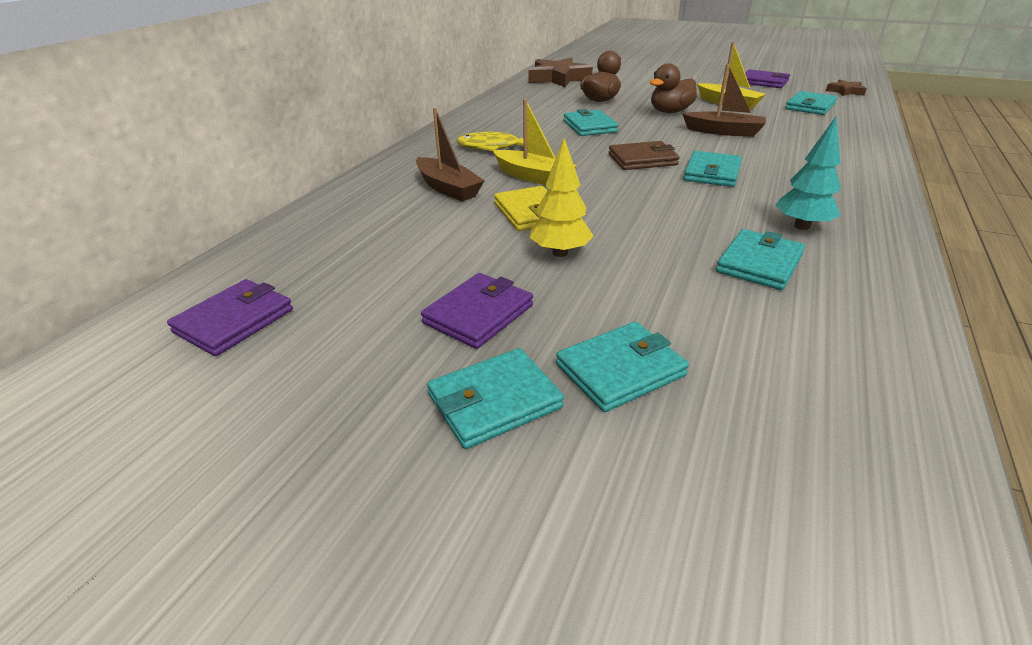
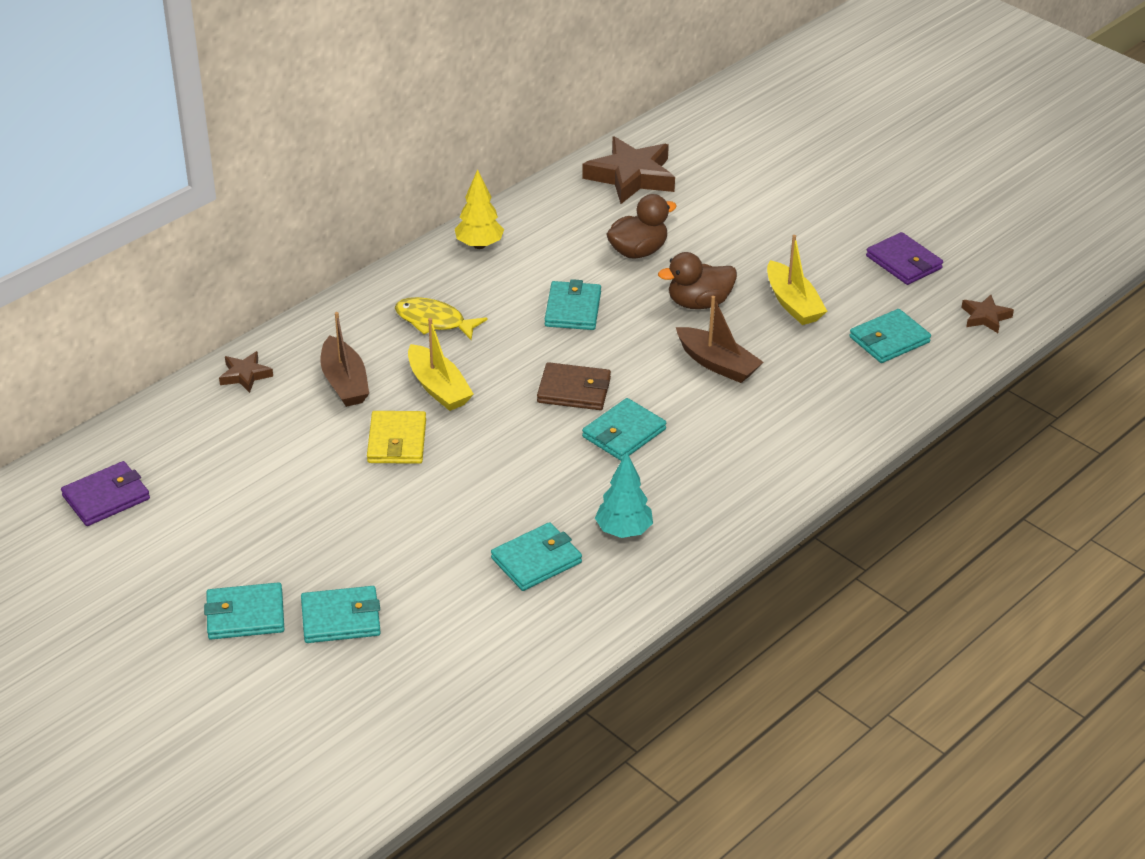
camera: 20 degrees right, 5 degrees up
(350, 200) = (245, 375): none -> brown star
(478, 314) = (278, 543): purple wallet -> none
(560, 252) = (384, 499): yellow tree -> yellow tree (479, 245)

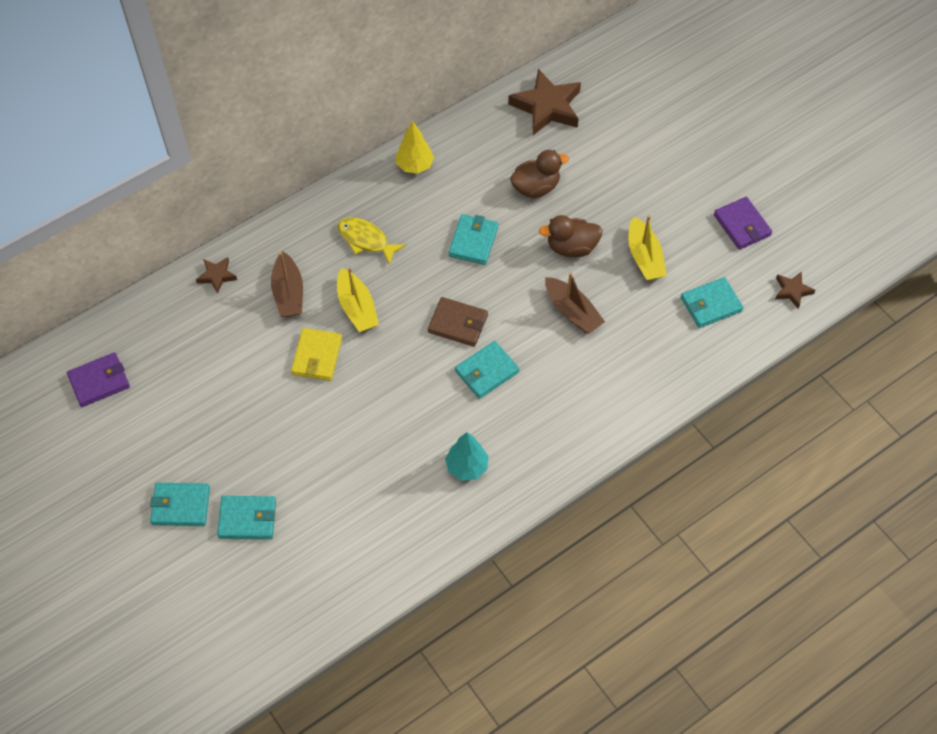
camera: 10 degrees right, 20 degrees up
(536, 560) = (397, 485): turquoise wallet -> none

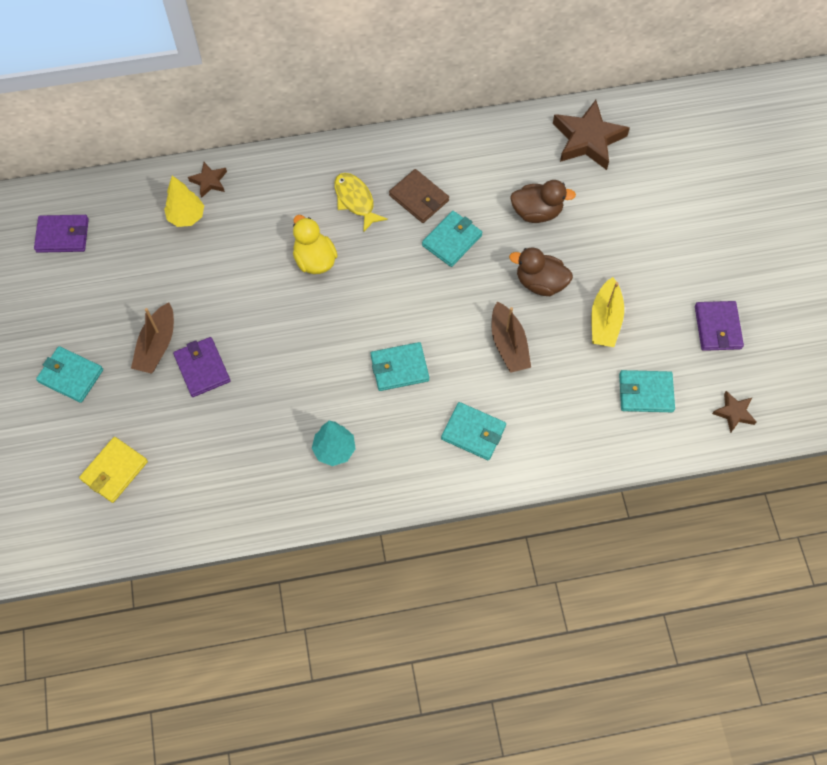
camera: 25 degrees right, 5 degrees up
(247, 519) = (119, 412): turquoise wallet -> turquoise wallet (473, 432)
(288, 293) = (262, 222): brown boat -> brown boat (157, 345)
(304, 446) = (202, 368): none -> purple wallet
(317, 356) = (256, 290): yellow wallet -> yellow wallet (114, 471)
(357, 308) = (315, 260): yellow boat -> yellow duck
(415, 165) = (436, 148): yellow tree -> yellow tree (187, 217)
(458, 323) = (397, 312): brown wallet -> brown wallet (419, 198)

